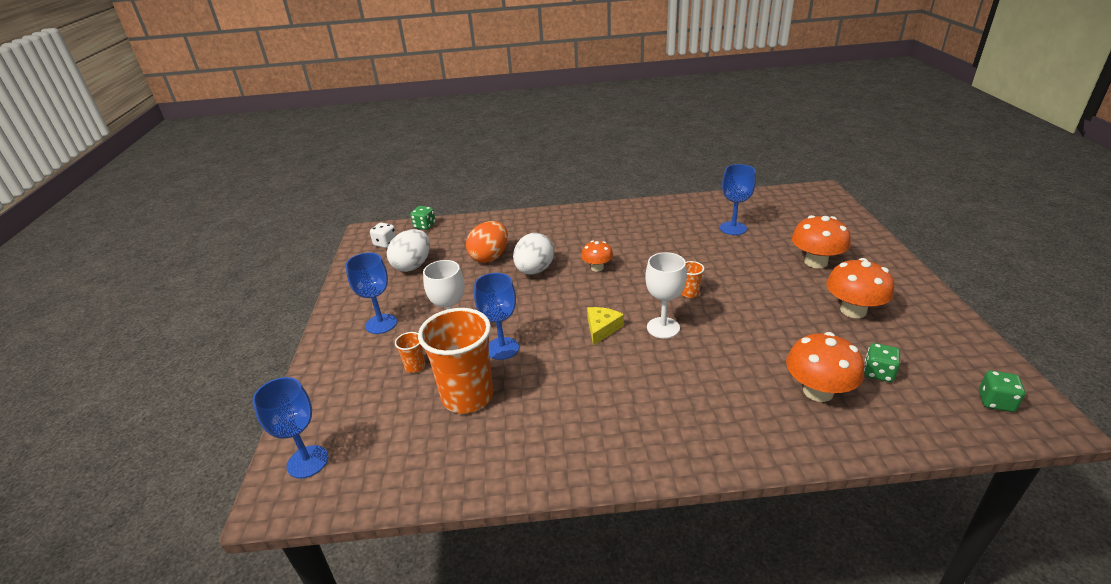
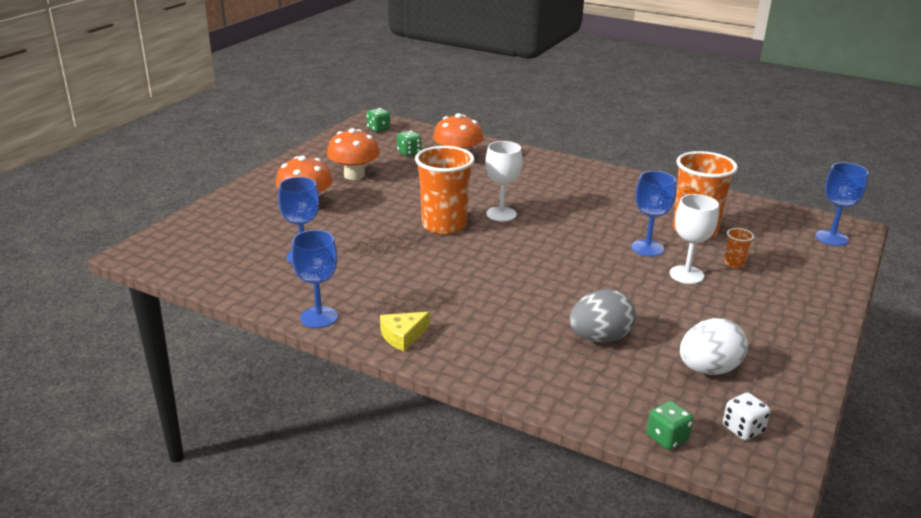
camera: 150 degrees left, 5 degrees down
(381, 324) = (763, 311): blue goblet -> blue goblet (319, 317)
(490, 257) = (599, 338): orange egg -> grey egg
(534, 270) = (561, 300): white egg -> none
(597, 267) = (493, 276): orange mushroom -> none
(602, 328) = (549, 230): yellow cheese -> yellow cheese (402, 336)
(689, 293) = (444, 225): orange cup -> orange cup, size x2.36

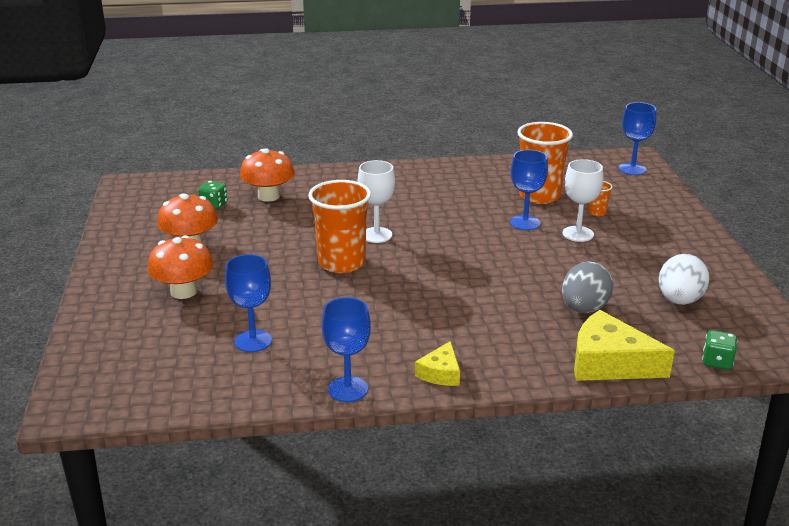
camera: 35 degrees left, 0 degrees up
(378, 129) = (149, 190): green dice -> none
(558, 391) = (609, 363): none -> yellow cheese
(743, 429) = (750, 333): white dice -> none

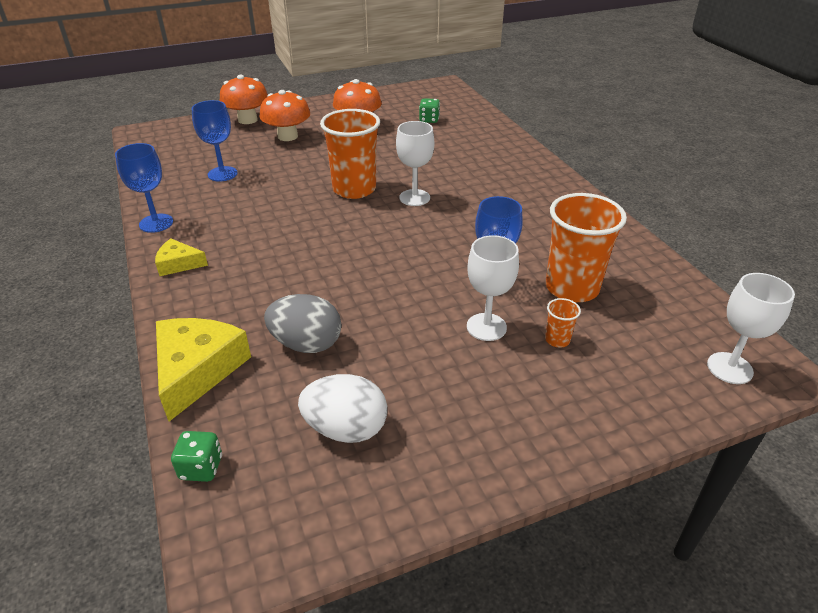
camera: 75 degrees right, 10 degrees up
(268, 196) = (459, 137): orange mushroom -> orange mushroom (247, 120)
(632, 169) = (729, 368): blue goblet -> white goblet

